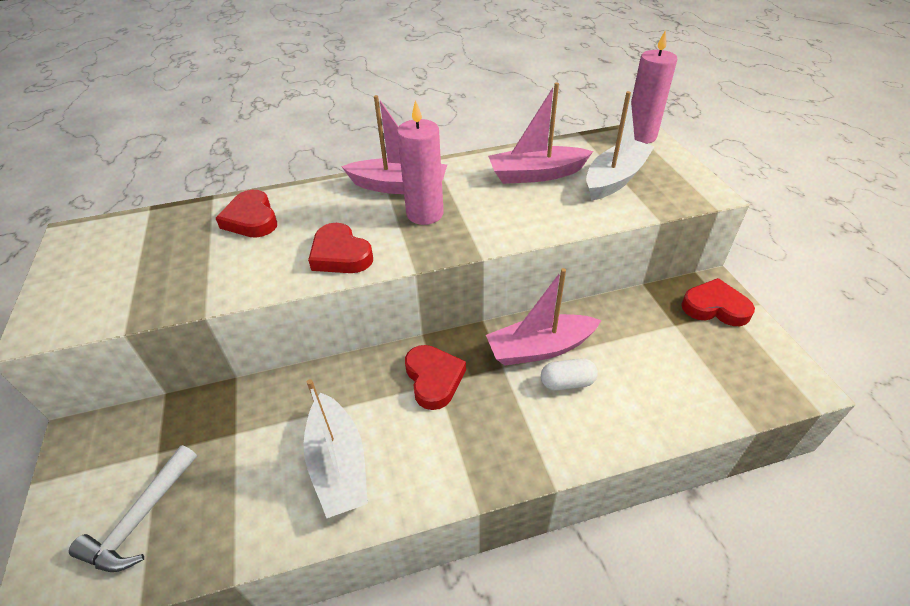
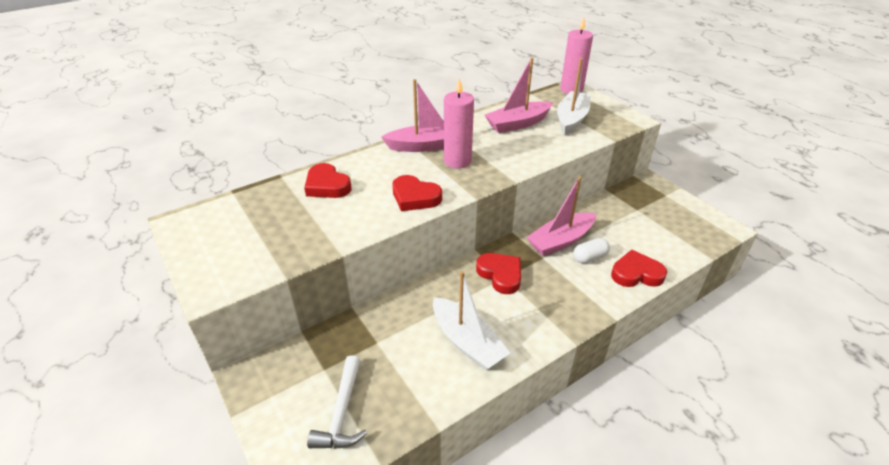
camera: 20 degrees left, 5 degrees down
(715, 307) = (655, 194): red heart -> red heart (636, 273)

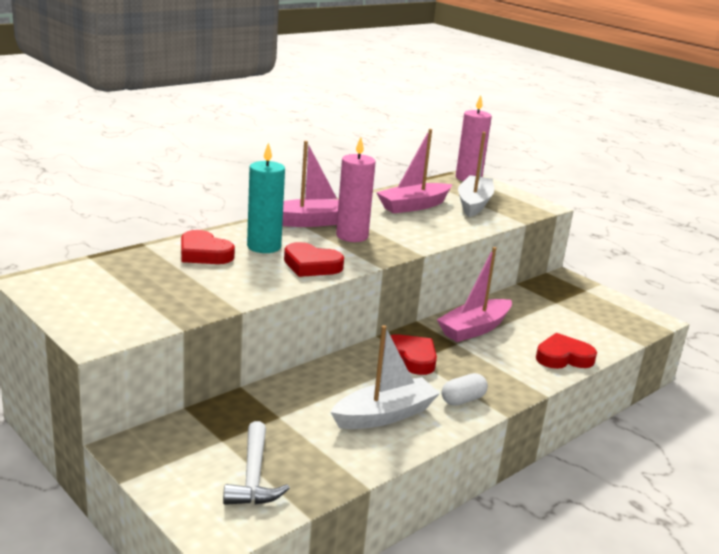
camera: 10 degrees left, 15 degrees down
(379, 176) = (264, 246): none -> turquoise candle
(467, 342) = (384, 415): white boat -> white boat turned 75 degrees counterclockwise
(589, 257) = (509, 343): white capsule -> white capsule (463, 400)

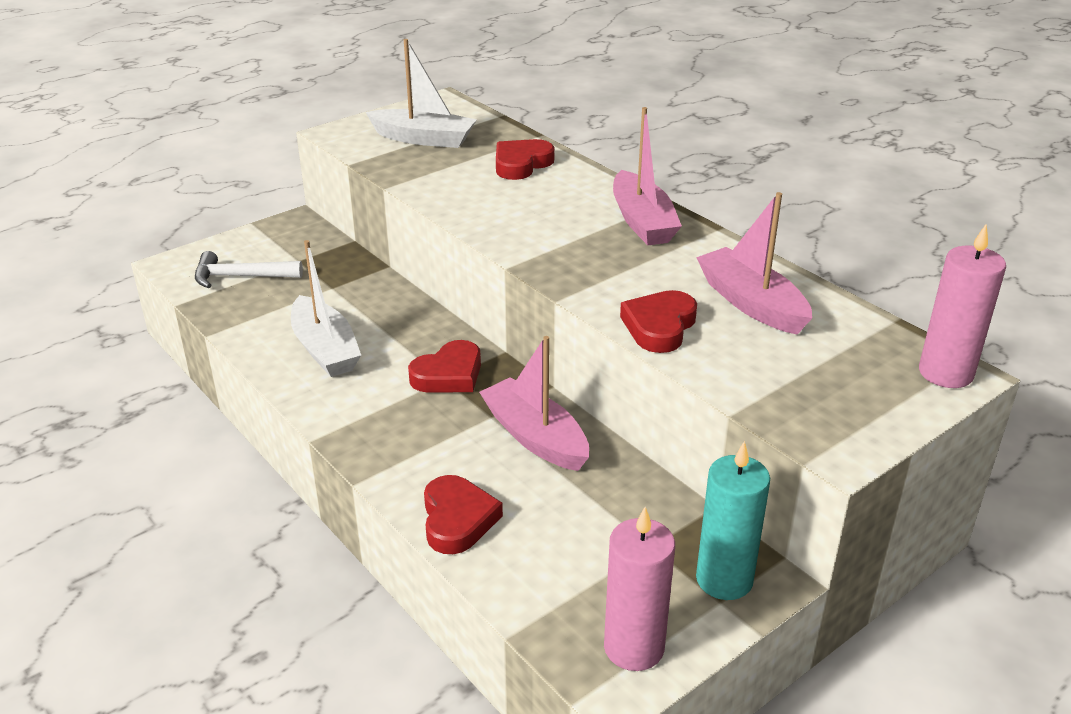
camera: 95 degrees right, 10 degrees up
(264, 246) = (550, 194): turquoise candle -> turquoise candle (724, 579)
(311, 265) = (503, 222): red heart -> red heart (659, 326)
(352, 236) = (605, 249): pink candle -> pink candle (634, 647)
(463, 400) = (350, 408): white capsule -> none
(474, 204) = (799, 365): white boat -> white boat (423, 139)

